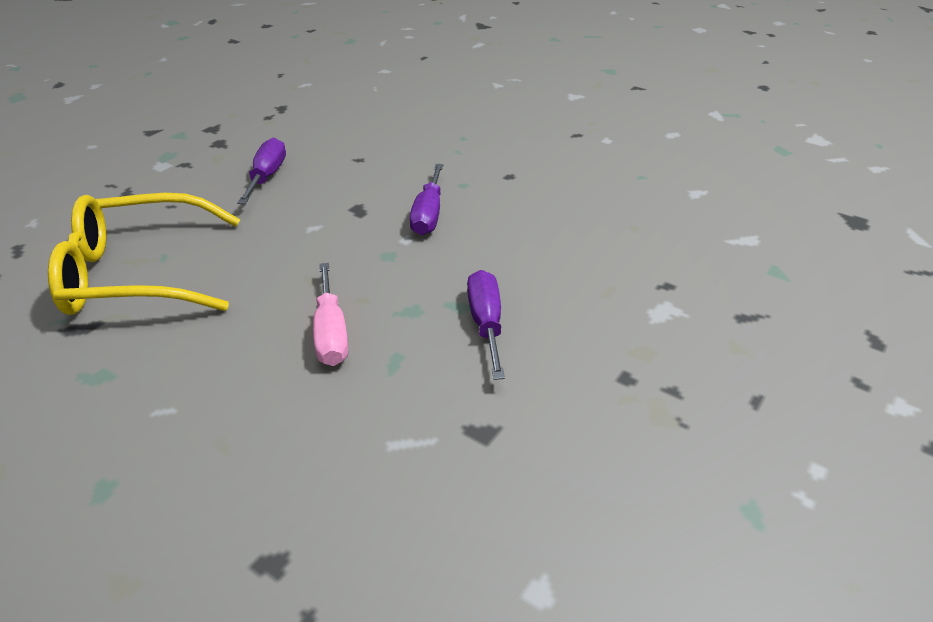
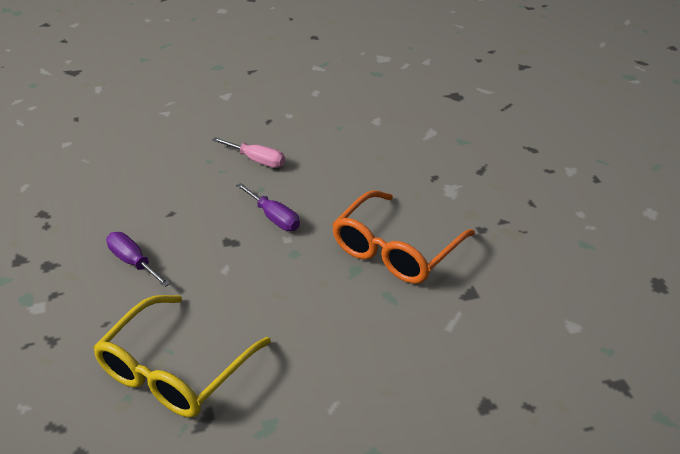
camera: 50 degrees left, 0 degrees up
(331, 333) = (340, 309): pink screwdriver -> pink screwdriver (257, 160)
(486, 323) = (396, 250): purple screwdriver -> orange glasses

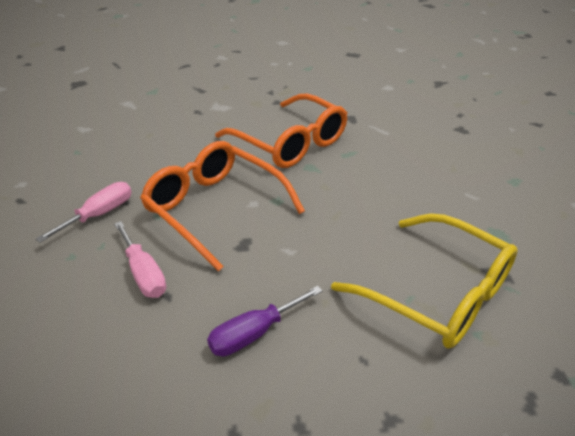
camera: 80 degrees left, 0 degrees up
(192, 197) = (144, 273): none -> pink screwdriver
(274, 218) = (215, 209): purple screwdriver -> orange glasses

